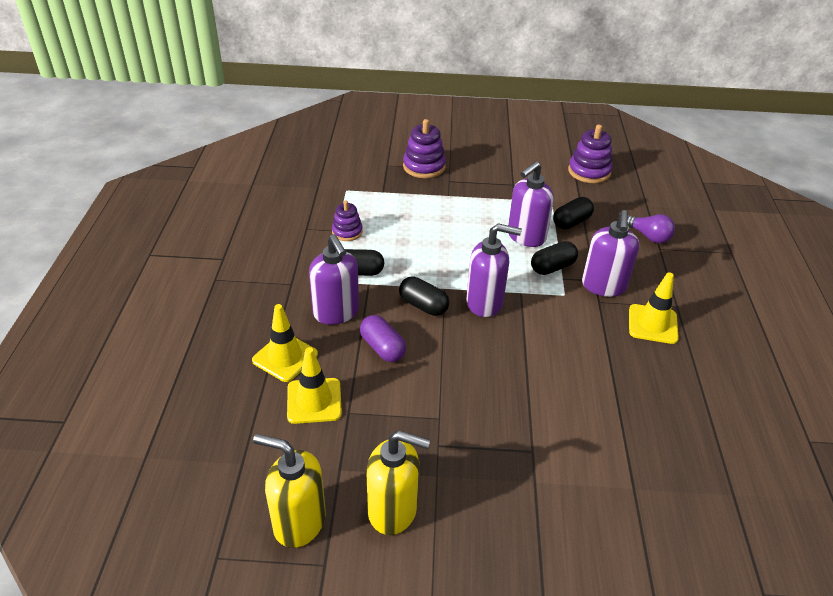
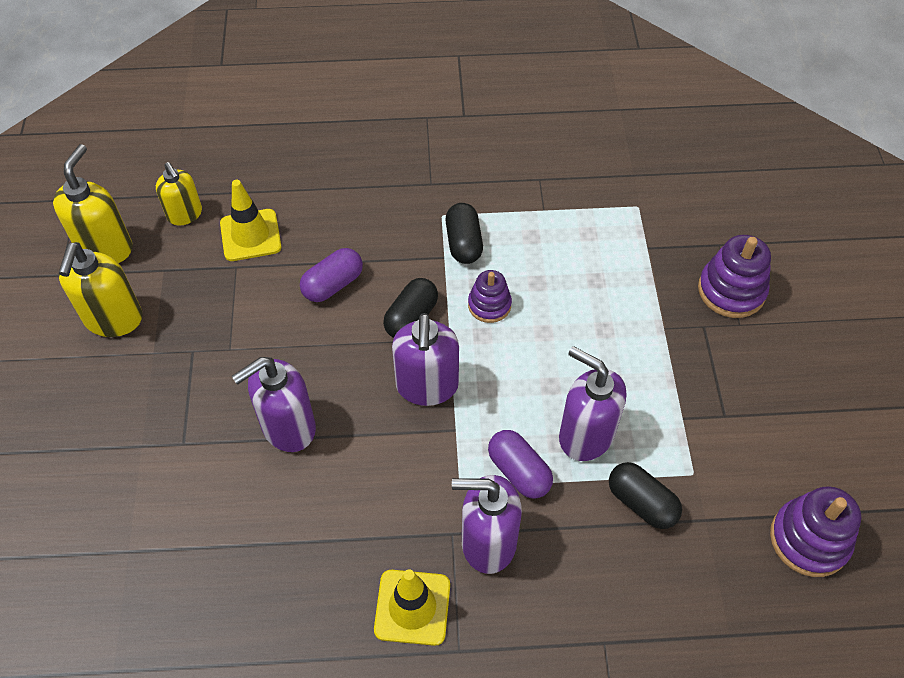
camera: 85 degrees right, 15 degrees up
(272, 452) = (185, 214): none -> yellow soap dispenser
(285, 357) = (311, 200): yellow traffic cone -> none
(336, 312) = (387, 233): purple soap dispenser -> purple soap dispenser (288, 427)
(347, 232) = (543, 221): purple stacking toy -> purple stacking toy (489, 305)
(552, 267) = (519, 471): black capsule -> purple capsule
(648, 236) = (634, 627): purple light bulb -> none

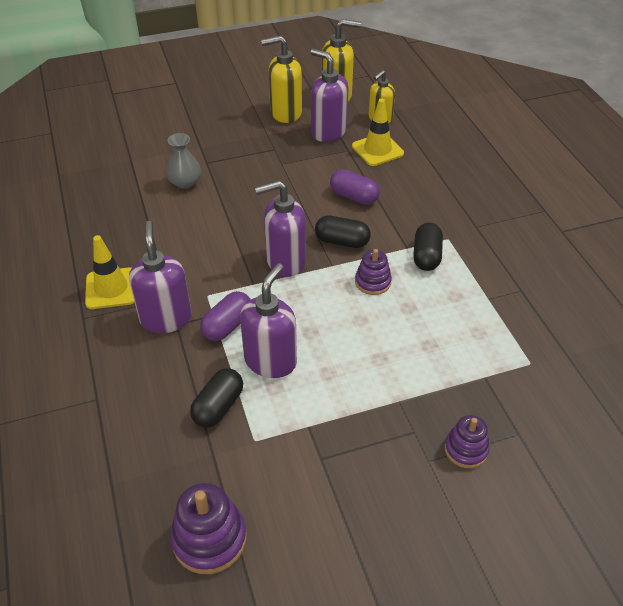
camera: 75 degrees right, 10 degrees down
(218, 479) = (185, 182): none -> grey vase
(288, 427) = (230, 202): purple soap dispenser -> purple soap dispenser (328, 132)
(464, 243) = (426, 256): black capsule -> black capsule turned 60 degrees counterclockwise
(731, 290) = (466, 449): purple stacking toy -> purple stacking toy, size x0.64

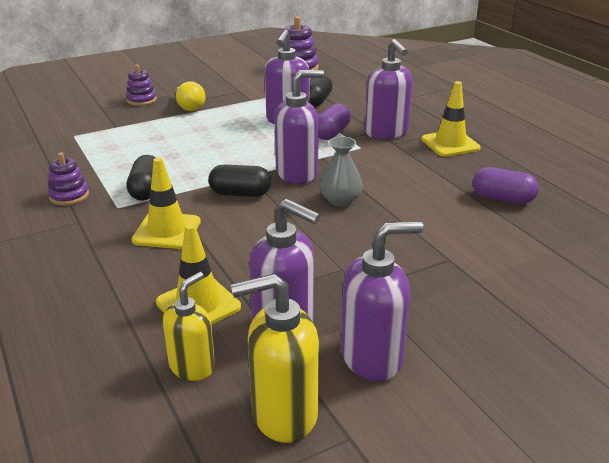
camera: 170 degrees right, 15 degrees down
(185, 182) = (457, 232): grey vase -> grey vase (340, 200)
(285, 113) = (372, 357): yellow soap dispenser -> purple soap dispenser
(354, 196) = (231, 237): purple capsule -> purple capsule (502, 198)
(373, 282) = (205, 167): purple stacking toy -> purple stacking toy (69, 196)
(395, 417) = (189, 107): none -> yellow light bulb
(403, 208) = (167, 231): none -> yellow traffic cone

